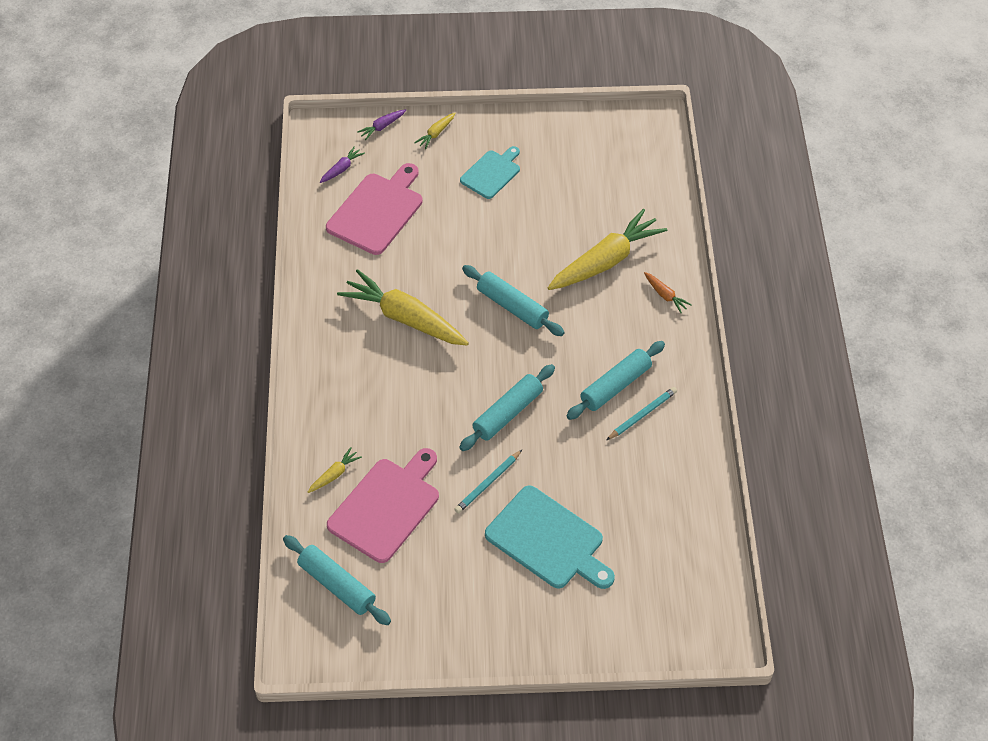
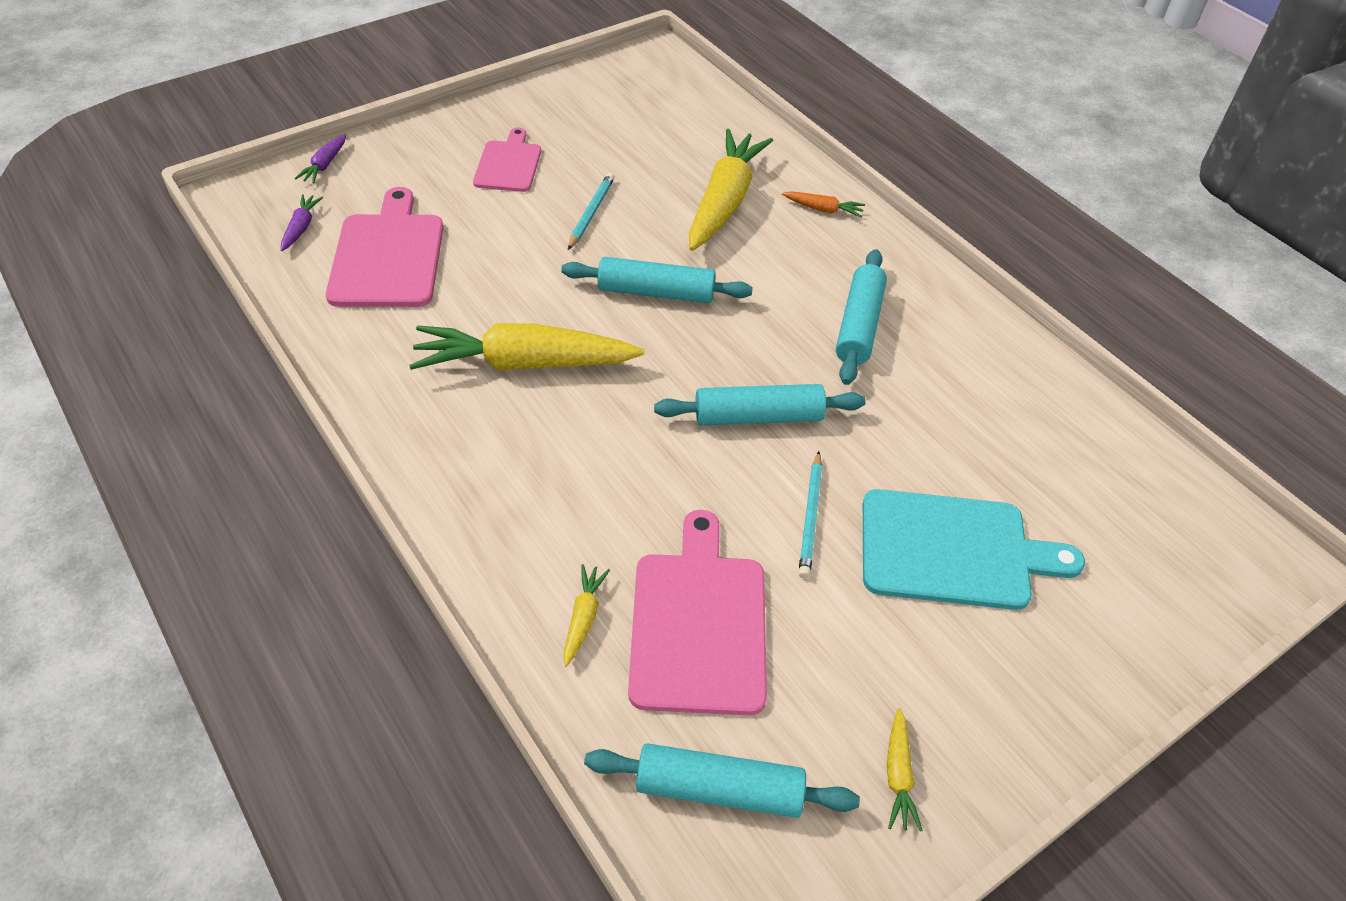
camera: 35 degrees left, 5 degrees down
(436, 133) = (403, 149): yellow carrot -> yellow carrot (898, 775)
(491, 173) = (508, 164): turquoise cutting board -> pink cutting board
(507, 413) = (758, 416): turquoise rolling pin -> turquoise rolling pin turned 75 degrees clockwise
(642, 415) = (919, 343): turquoise pencil -> turquoise pencil (591, 213)

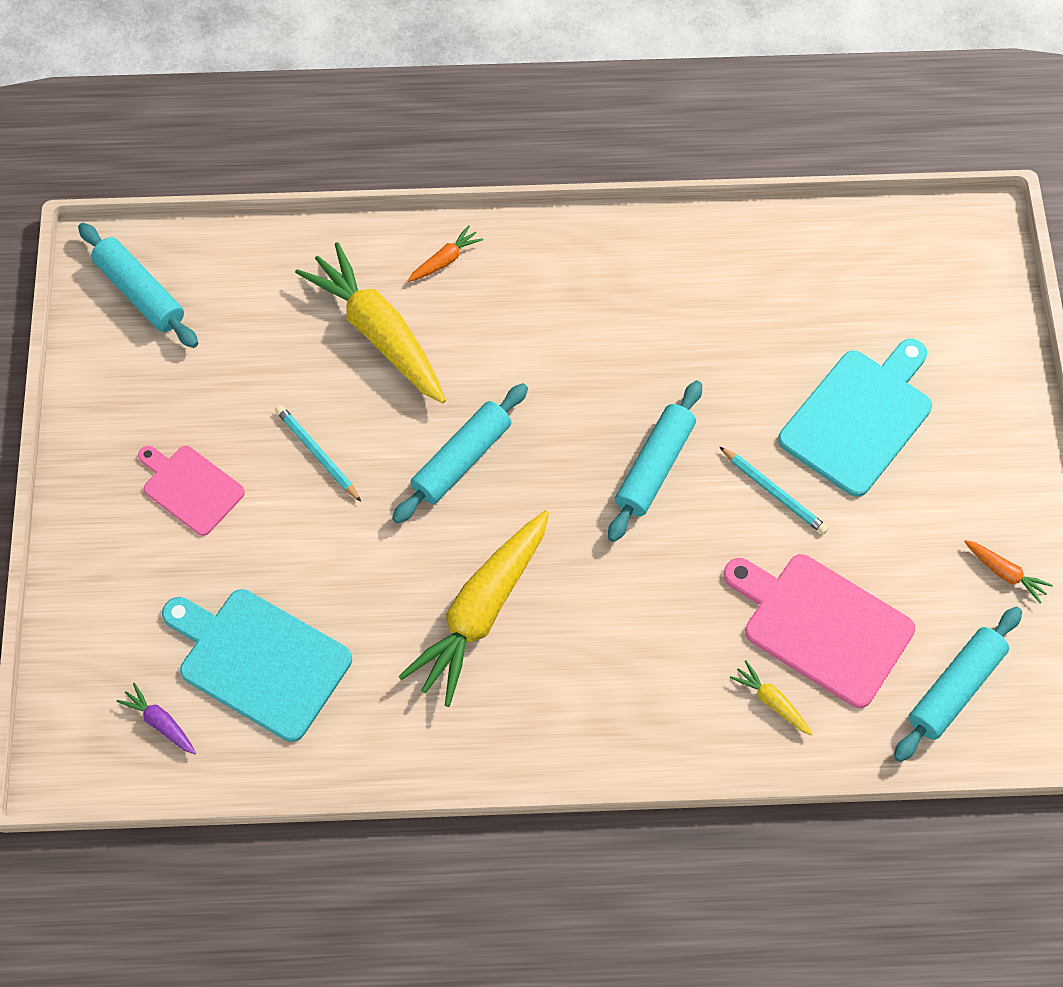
camera: 55 degrees left, 15 degrees up
(325, 165) = (69, 660): purple carrot -> none
(388, 256) = (259, 661): pink cutting board -> turquoise cutting board
(858, 325) = (604, 328): turquoise rolling pin -> turquoise rolling pin (140, 293)
(898, 775) = (1004, 573): yellow carrot -> orange carrot

